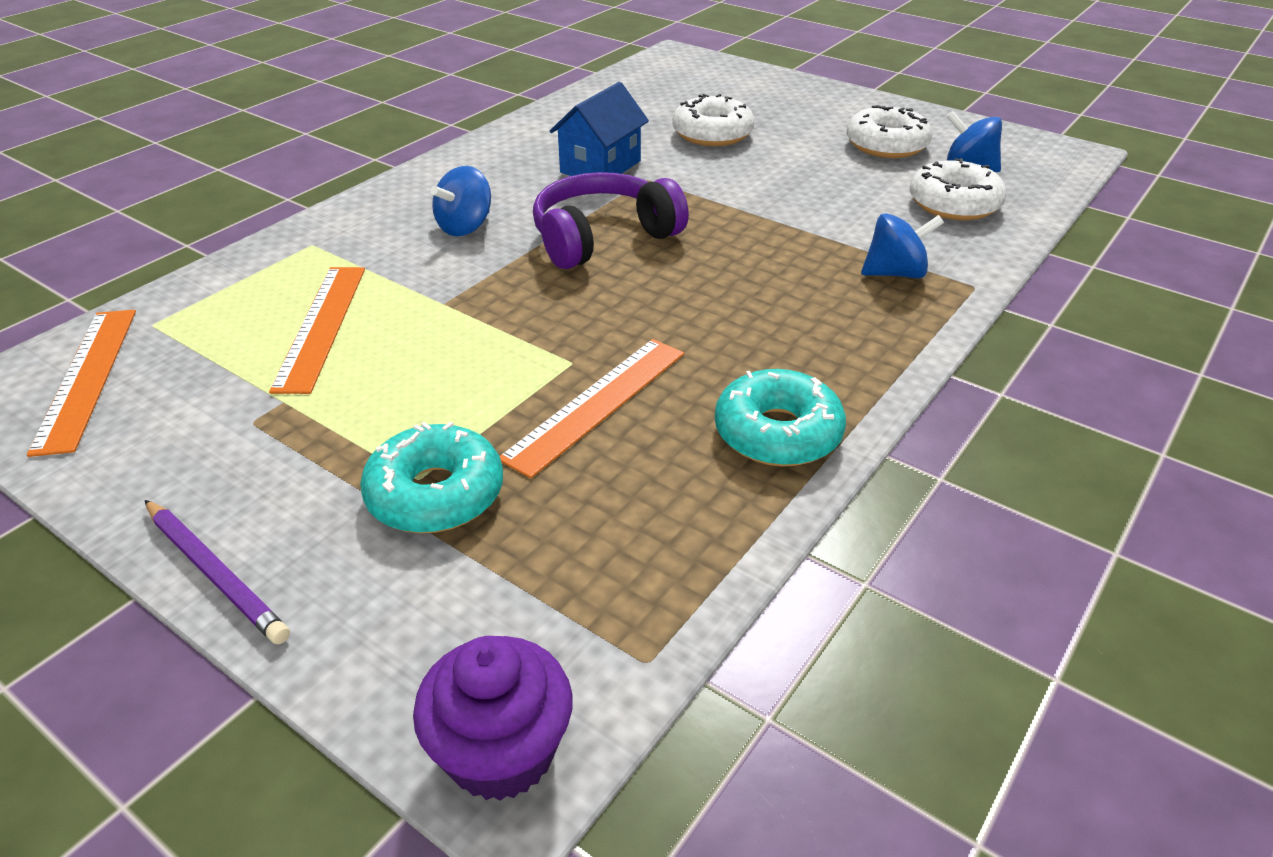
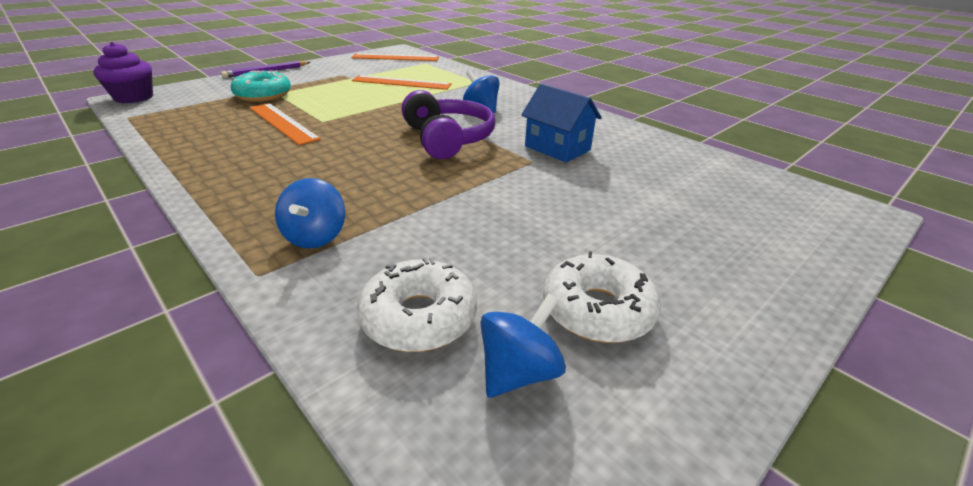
camera: 100 degrees right, 5 degrees down
(712, 134) = (625, 200): white donut -> none
(777, 433) = (203, 158): turquoise donut -> none

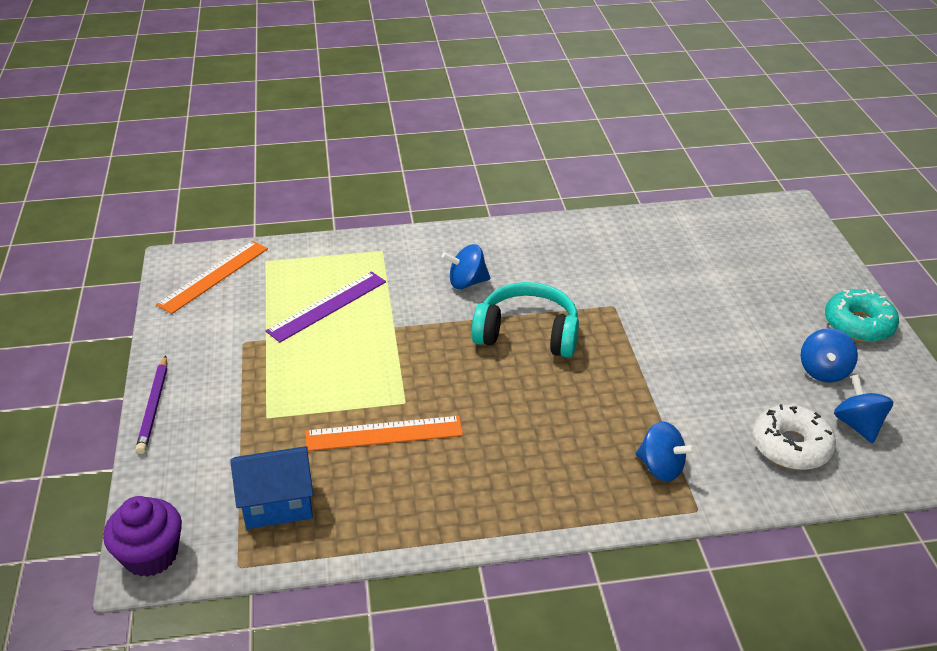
camera: 55 degrees left, 5 degrees up
(263, 95) = (263, 430): turquoise donut -> turquoise donut (858, 324)
(401, 82) = (327, 306): orange ruler -> purple ruler
(447, 139) = (527, 334): purple headphones -> turquoise headphones
(557, 148) = (599, 280): blue house -> blue house (277, 504)
(597, 310) = (823, 371): white donut -> blue spinning top

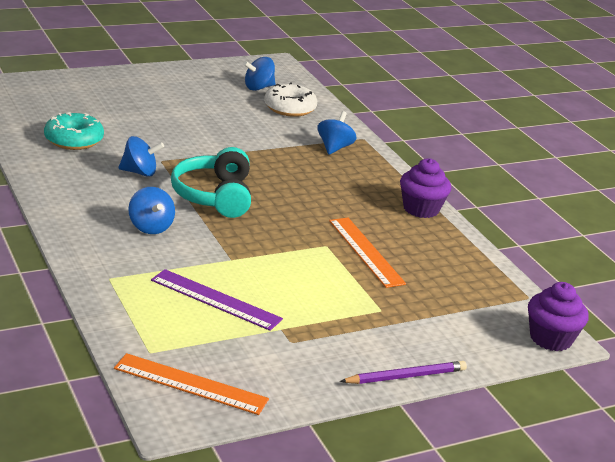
camera: 110 degrees left, 10 degrees down
(277, 504) = (465, 289): blue house -> none
(477, 518) = (421, 209): none -> purple cupcake
(823, 371) = (209, 92): blue spinning top -> blue spinning top (140, 172)
(858, 324) = (151, 77): turquoise donut -> turquoise donut (74, 140)

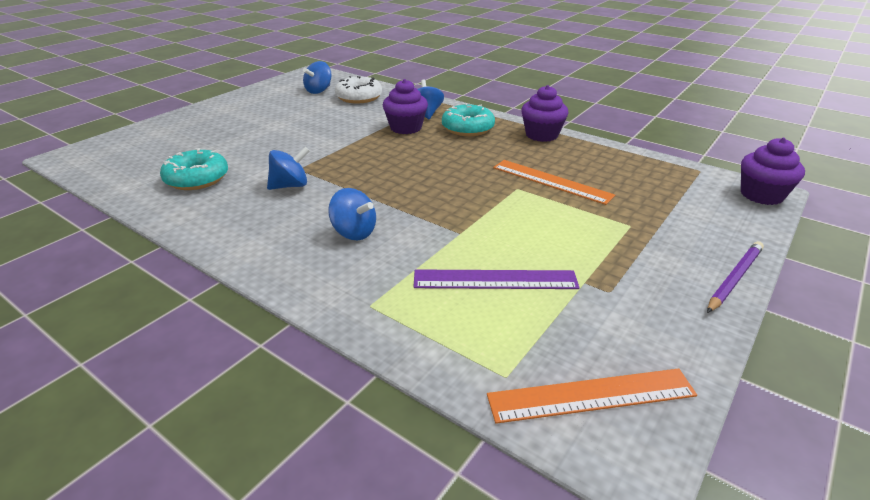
camera: 25 degrees left, 5 degrees up
(214, 196) = (379, 182): turquoise headphones -> none
(297, 155) = (406, 128): none -> purple cupcake
(356, 177) = (467, 128): none -> turquoise donut

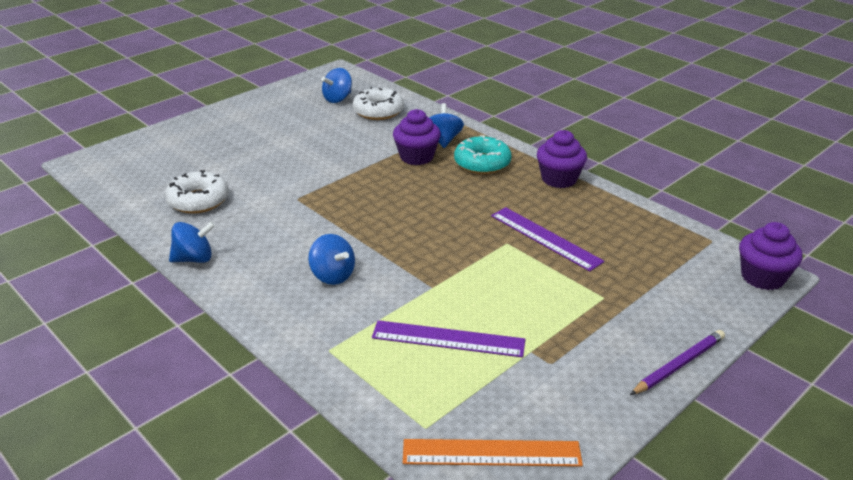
camera: 10 degrees right, 0 degrees up
(197, 179) = (198, 201): turquoise donut -> white donut
(290, 186) = (284, 217): blue spinning top -> blue spinning top (194, 259)
(551, 181) = (545, 238): orange ruler -> purple ruler

